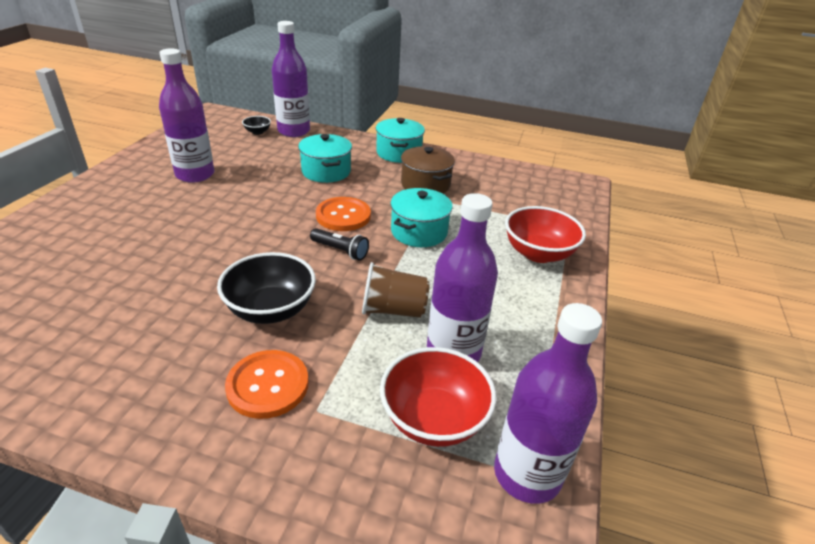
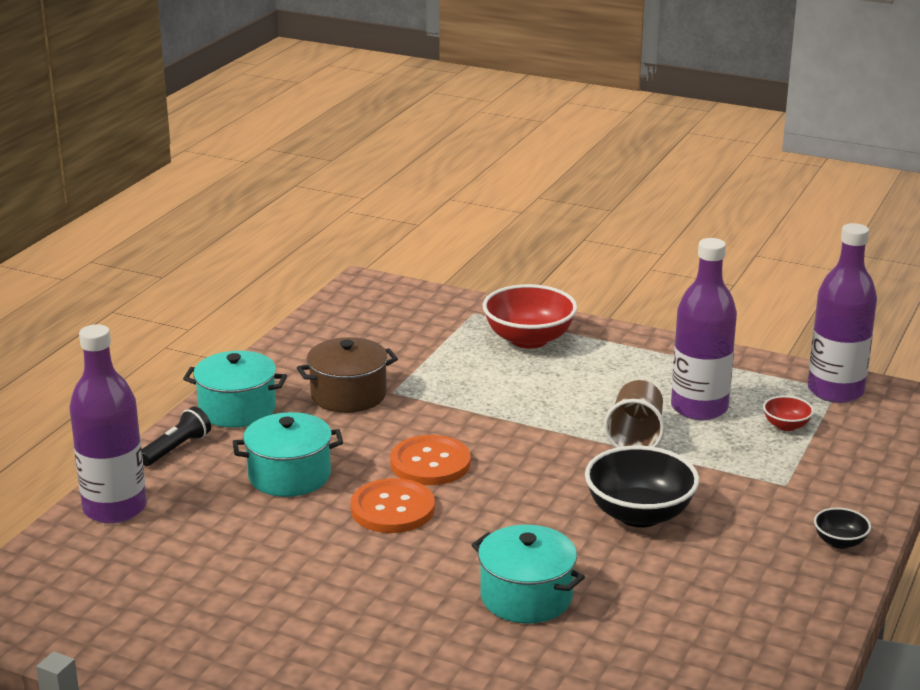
camera: 80 degrees left, 10 degrees down
(195, 174) = (274, 604): purple bottle -> none
(257, 132) = (105, 548): black bowl -> black bowl (839, 542)
(268, 385) = (758, 512): orange button -> orange button (392, 509)
(340, 251) = (518, 467): black flashlight -> black flashlight (176, 449)
(419, 232) = (477, 409): turquoise pot -> turquoise pot (526, 597)
(434, 419) = (786, 426): red bowl -> red bowl, size x0.48

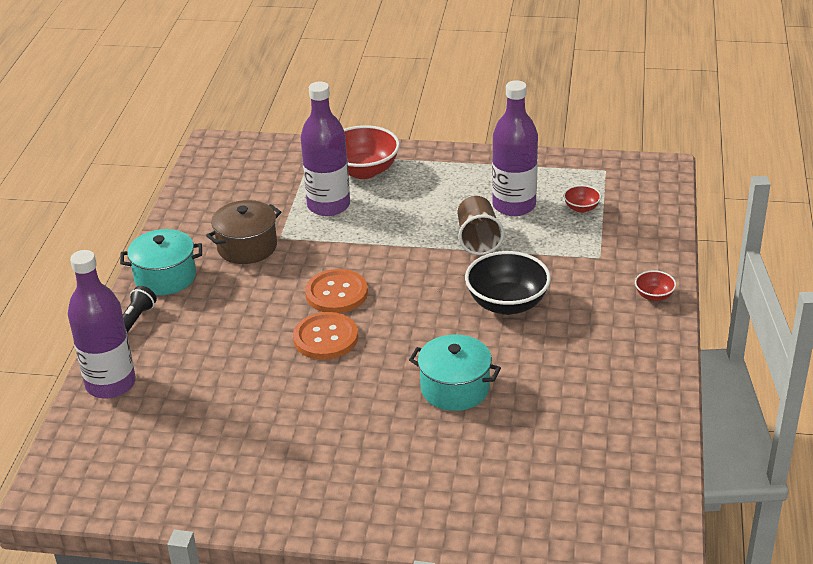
camera: 15 degrees left, 10 degrees up
(289, 475) = (234, 326): turquoise pot -> none
(835, 391) = (605, 172): purple bottle -> purple bottle (328, 205)
(839, 542) = (654, 296): black bowl -> red bowl

